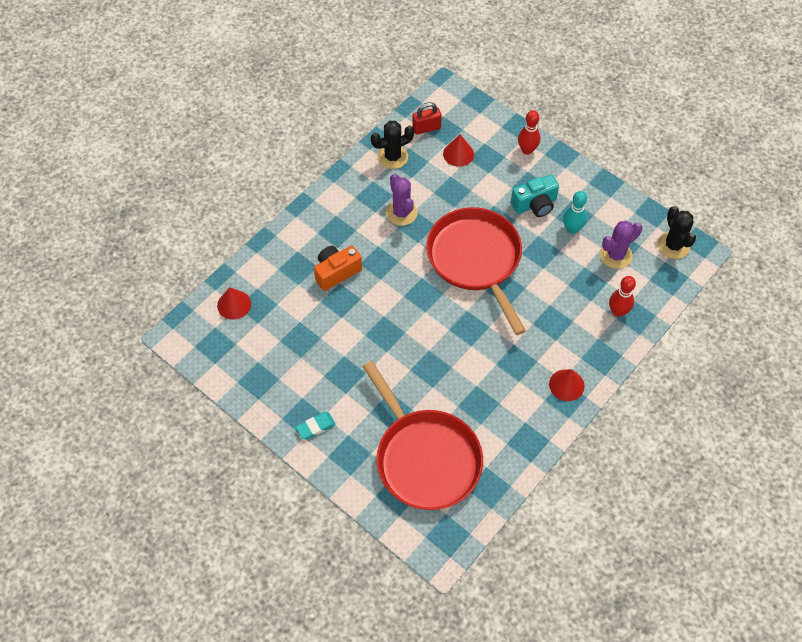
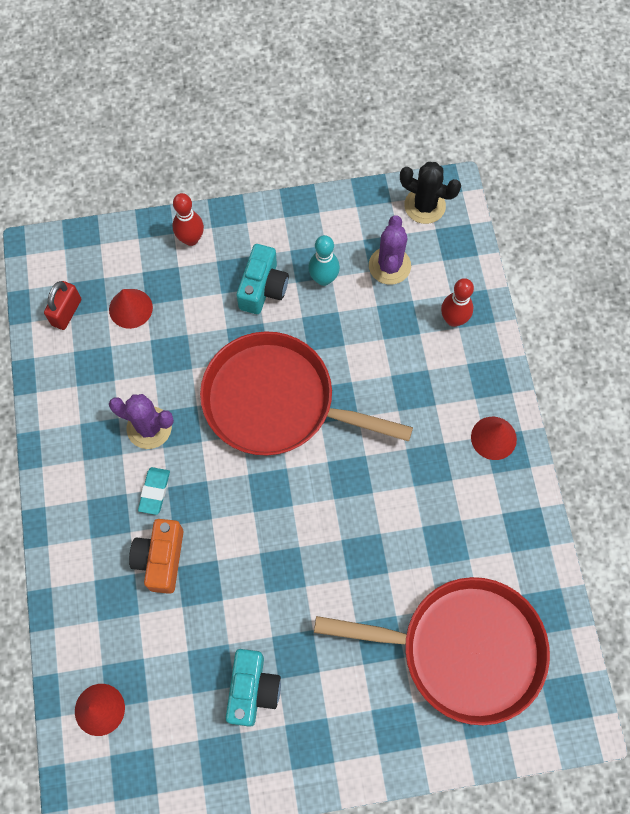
camera: 50 degrees left, 10 degrees up
(307, 367) = (252, 689): none -> turquoise camera
(315, 427) = (333, 739): turquoise eraser -> turquoise eraser (154, 491)
(392, 157) = (69, 377): black cactus -> none

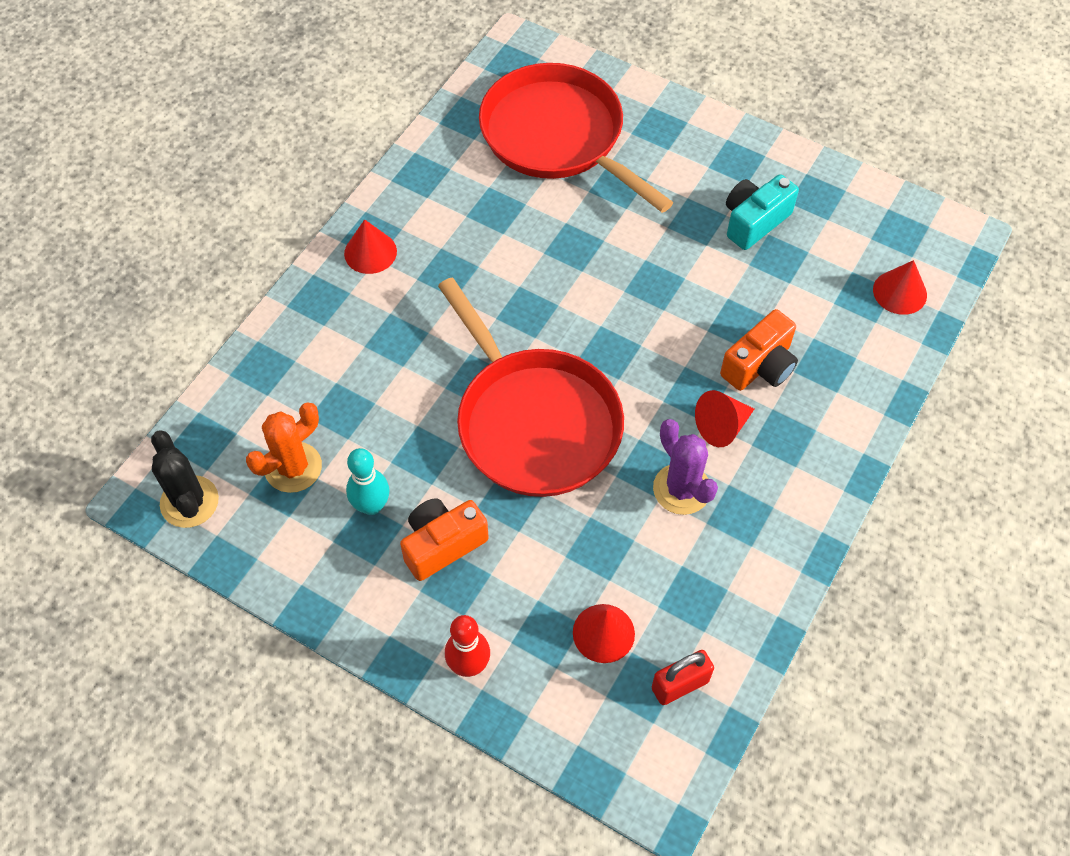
camera: 140 degrees left, 10 degrees down
(154, 491) = (722, 426): turquoise eraser -> red cone
(263, 288) = (442, 544): turquoise camera -> orange camera
(389, 266) = (293, 467): purple cactus -> orange cactus
(453, 319) = (291, 370): red bowling pin -> none

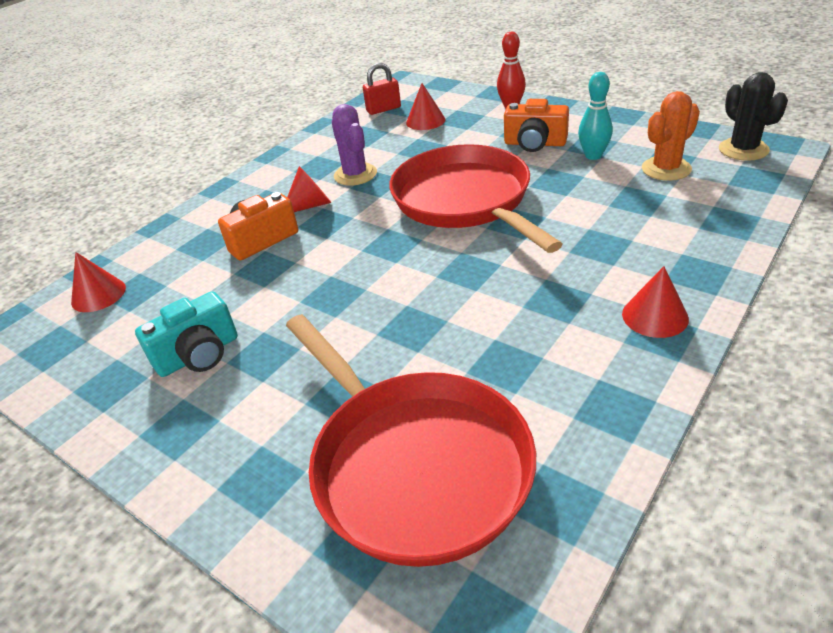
camera: 170 degrees left, 20 degrees down
(442, 544) = (535, 143): orange camera -> orange camera turned 45 degrees clockwise

